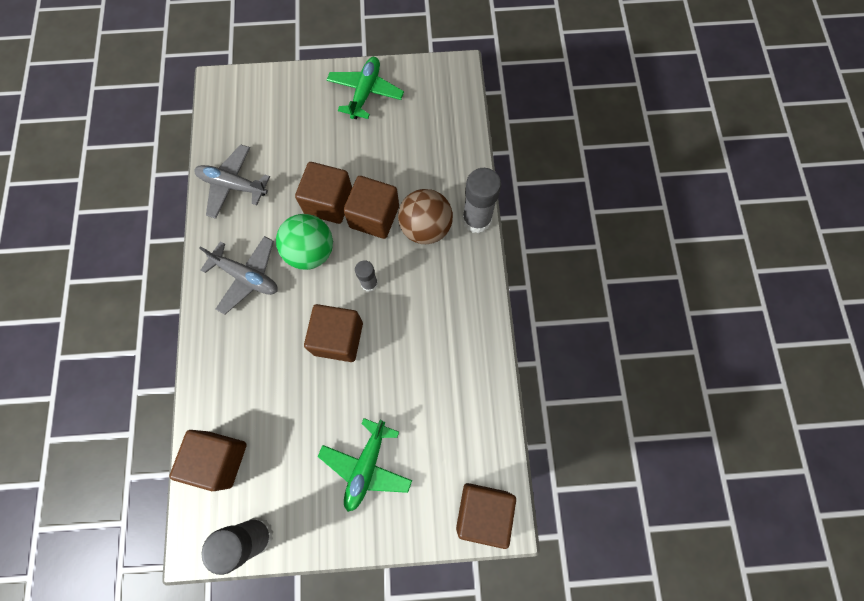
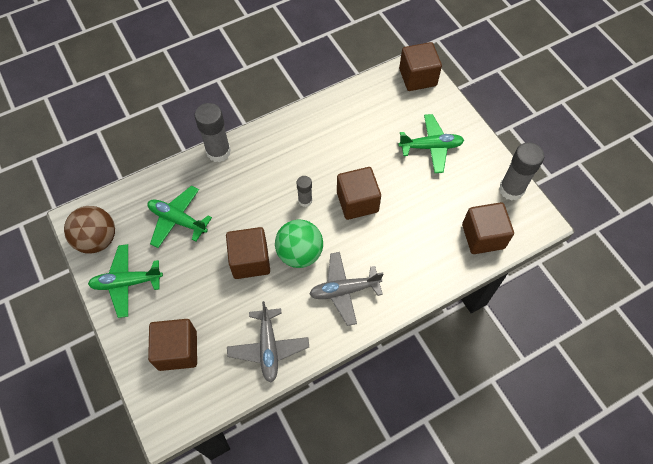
camera: 115 degrees left, 10 degrees down
(246, 276) = (344, 290): grey plane -> grey plane turned 105 degrees counterclockwise
(374, 217) = (247, 221): brown cube -> brown cube (177, 350)
(410, 154) = (178, 220): none -> green plane
(425, 228) = (241, 182): brown ball -> brown ball (97, 239)

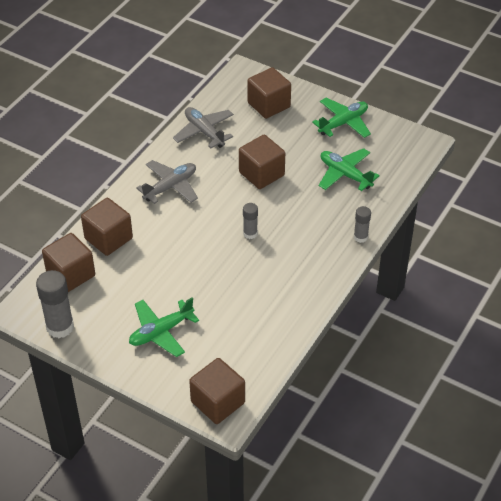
camera: 150 degrees right, 15 degrees down
(97, 239) = (394, 137): brown ball -> none
(178, 220) = (345, 174): green plane -> green plane turned 135 degrees counterclockwise
(218, 152) = (360, 237): grey glue stick -> grey glue stick, size x0.56
(300, 253) = (225, 195): green ball -> none
(357, 202) = (202, 252): brown cube -> brown cube (108, 238)

